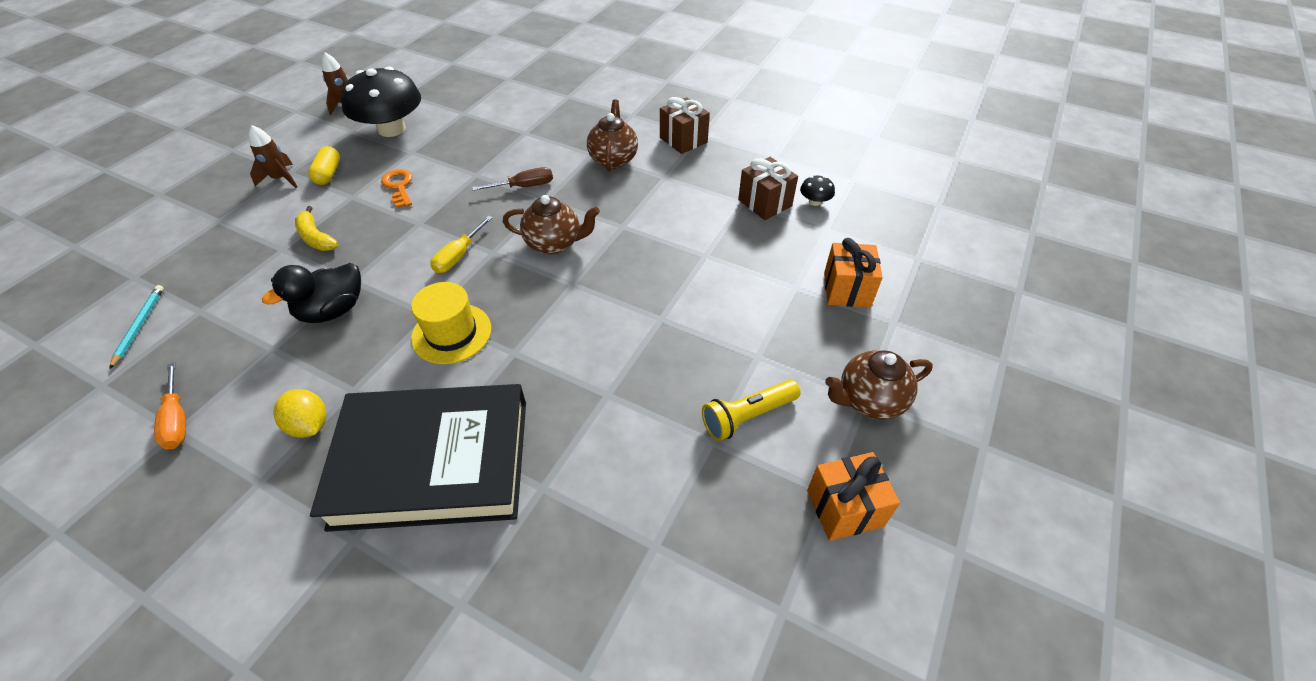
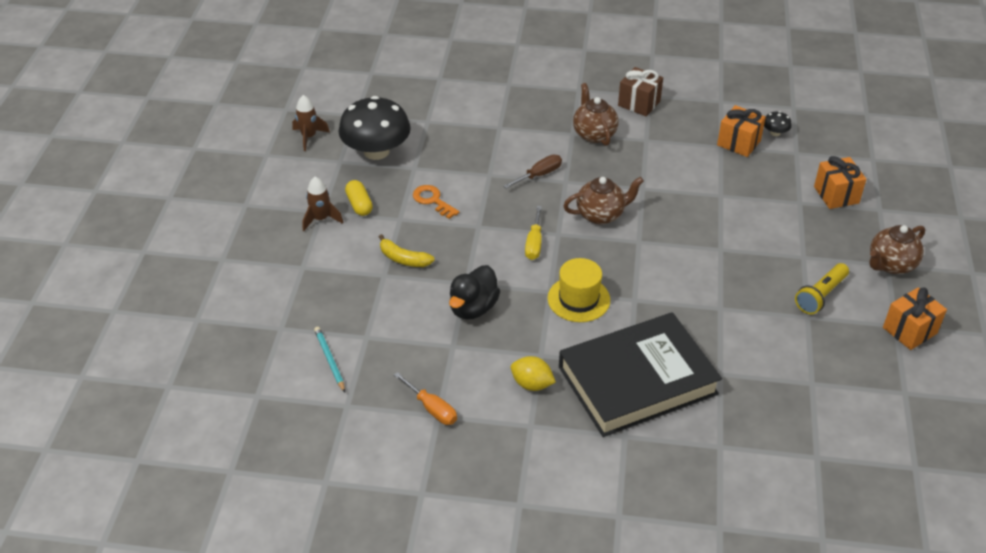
camera: 20 degrees left, 5 degrees down
(765, 203) = (738, 143): brown gift -> orange gift

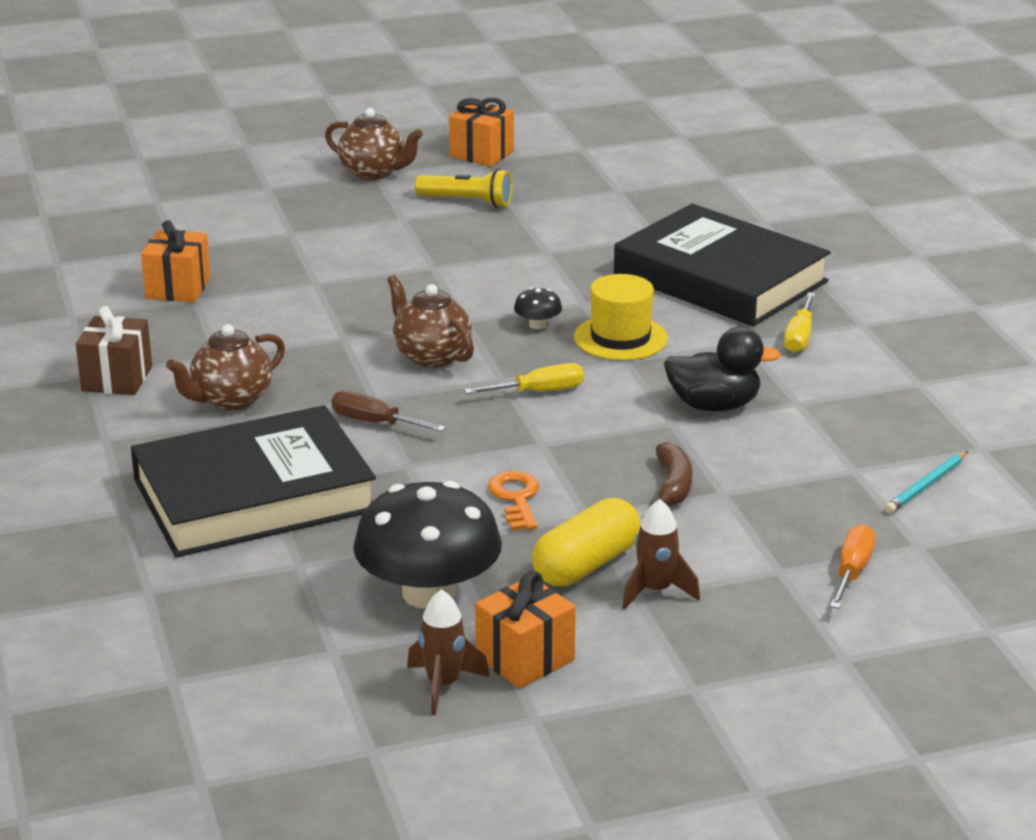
camera: 115 degrees left, 15 degrees down
(359, 205) = (586, 565): yellow capsule -> yellow capsule, size x1.52
(403, 259) = (672, 486): yellow banana -> brown banana
(432, 200) = (516, 498): orange key -> orange key turned 150 degrees clockwise
(432, 408) = (914, 390): orange screwdriver -> orange screwdriver (852, 571)
(496, 121) = (254, 495): none -> black book
(532, 384) = (799, 337): yellow lemon -> yellow screwdriver
(775, 133) = (134, 267): black mushroom -> black mushroom (537, 325)
(836, 195) = (256, 214): orange gift -> orange gift (525, 658)

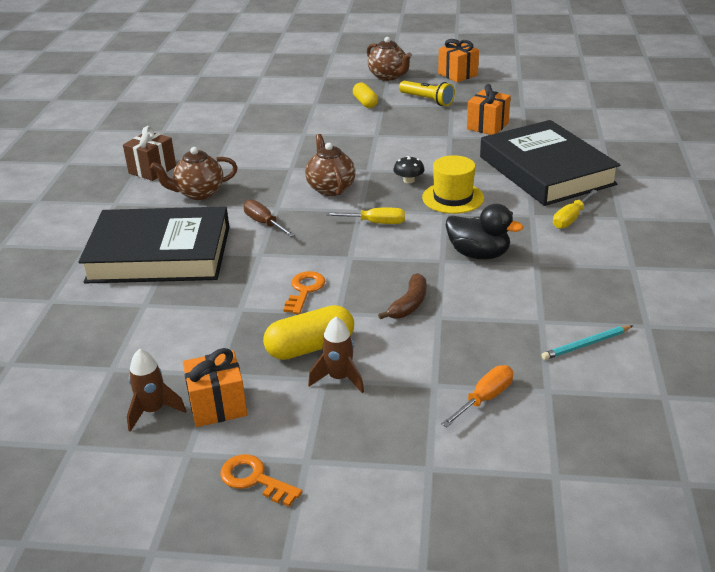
camera: 25 degrees right, 5 degrees up
(178, 288) = (229, 124): orange gift -> orange gift (487, 126)
(372, 220) = (365, 103): none -> yellow capsule
(428, 593) = (200, 342): black mushroom -> none
(647, 723) = (254, 479): none -> orange key

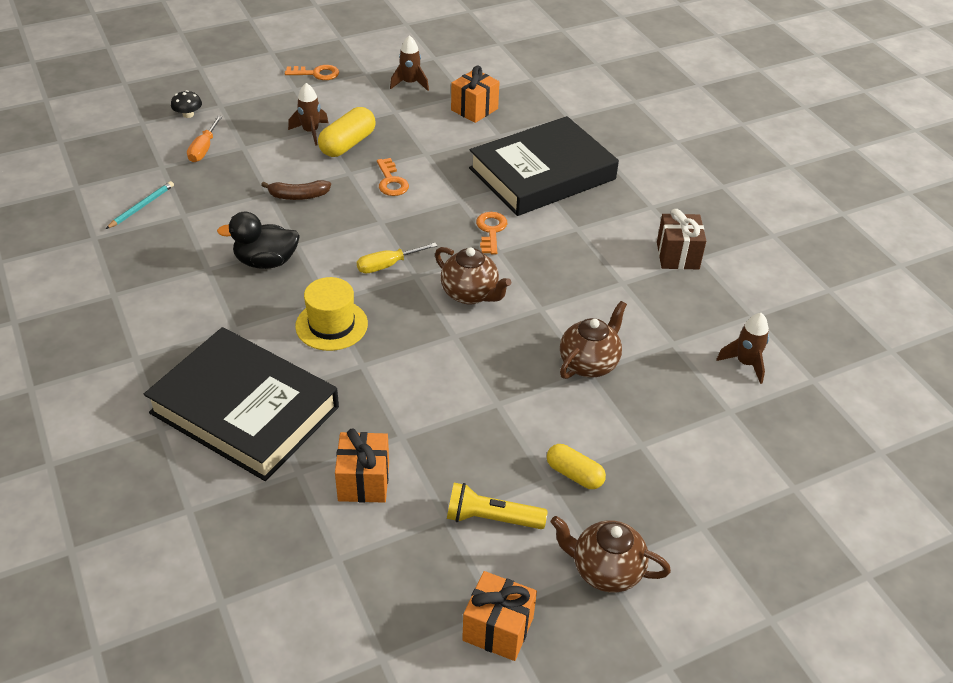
camera: 145 degrees right, 10 degrees up
(199, 193) = (592, 243): brown teapot -> brown teapot (589, 363)
(206, 115) = (745, 363): none -> brown rocket
(218, 405) = (374, 97): orange gift -> orange gift (474, 109)
(264, 223) = (491, 231): brown screwdriver -> orange key
(409, 180) = (397, 335): black mushroom -> black mushroom (188, 114)
(409, 304) = (298, 196): brown banana -> brown banana turned 90 degrees counterclockwise
(571, 218) = (191, 337): yellow screwdriver -> none

